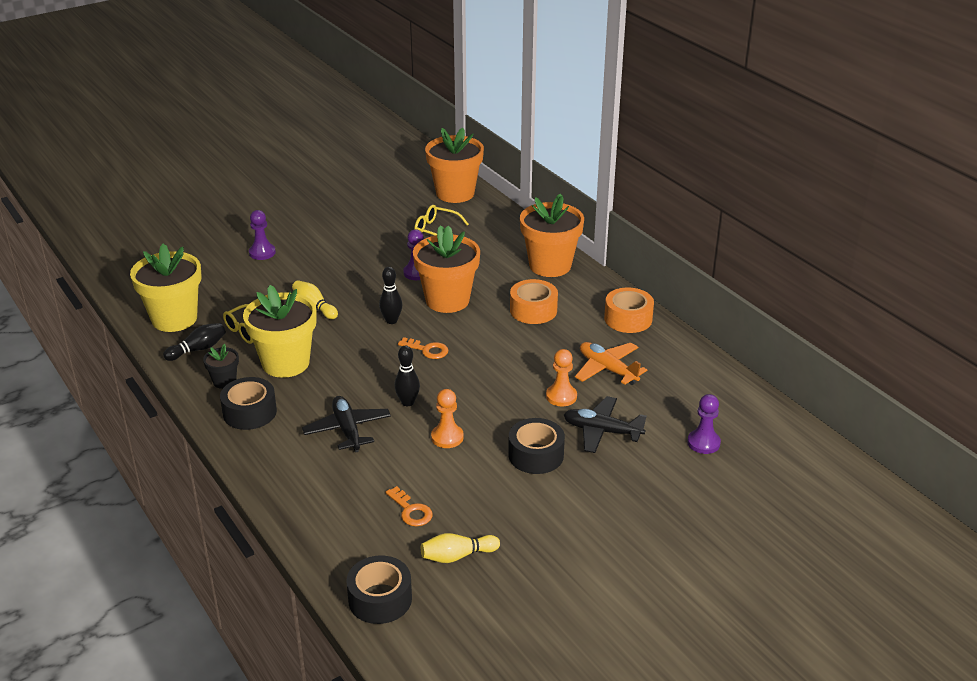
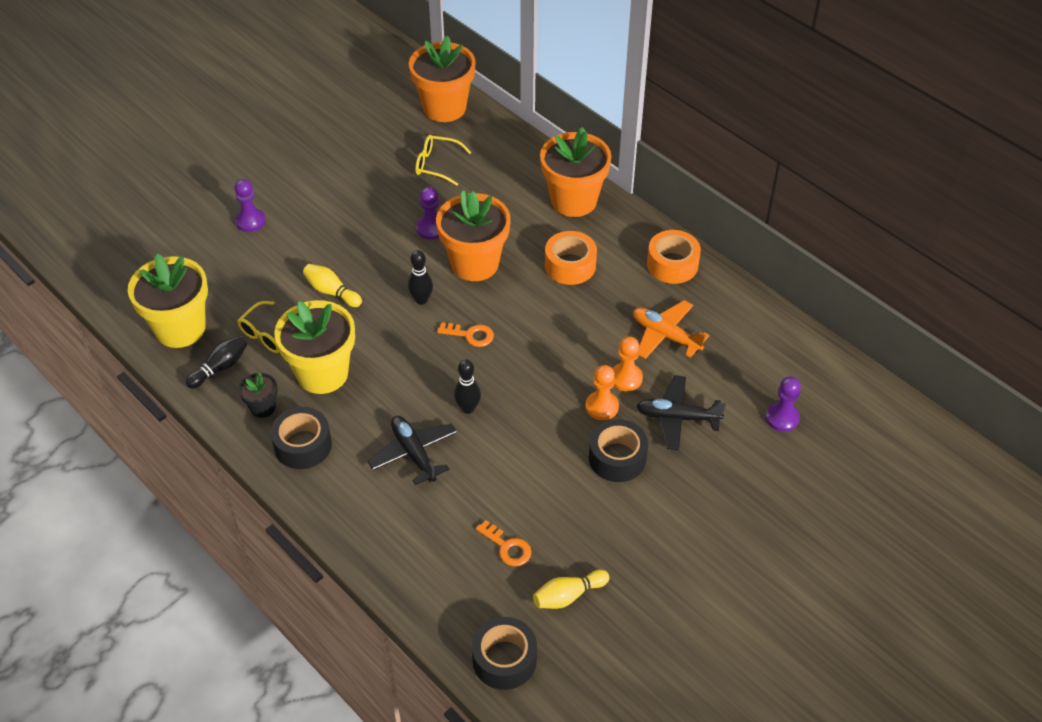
camera: 10 degrees left, 15 degrees up
(447, 437) = (521, 448): orange pawn -> orange pawn (602, 406)

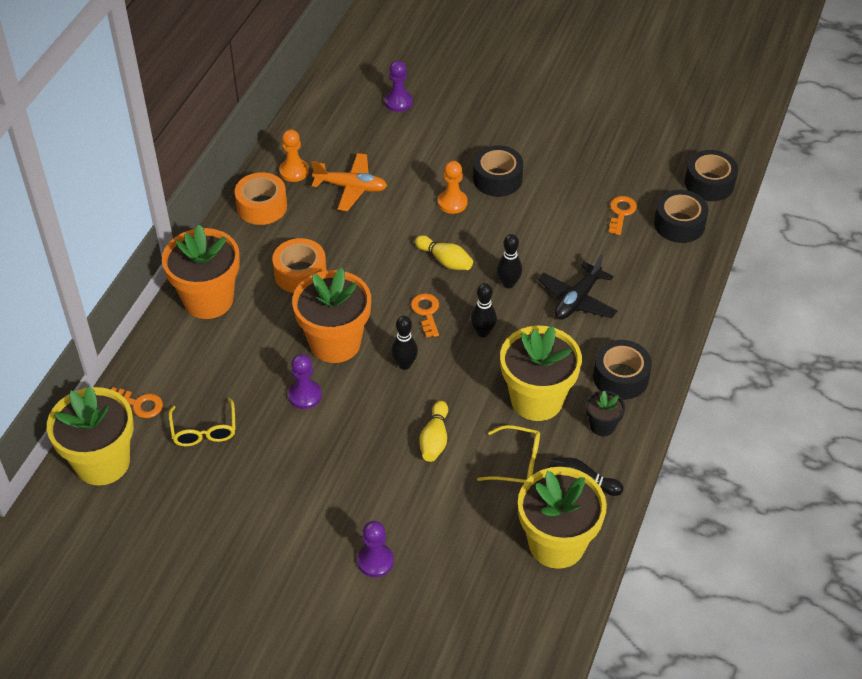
camera: 115 degrees left, 0 degrees up
(421, 366) = (483, 332): none -> black bowling pin
(444, 108) = (102, 462): orange flower pot -> yellow flower pot
(460, 594) = (679, 224): none -> black tape
(487, 137) = (139, 404): none -> orange key
(568, 596) = (635, 168): yellow bowling pin -> yellow bowling pin (445, 260)
(626, 378) = (413, 197): orange pawn -> orange pawn (294, 171)
(665, 335) = (351, 187): orange plane -> orange plane turned 90 degrees counterclockwise
(677, 418) = (435, 157): black plane -> none

